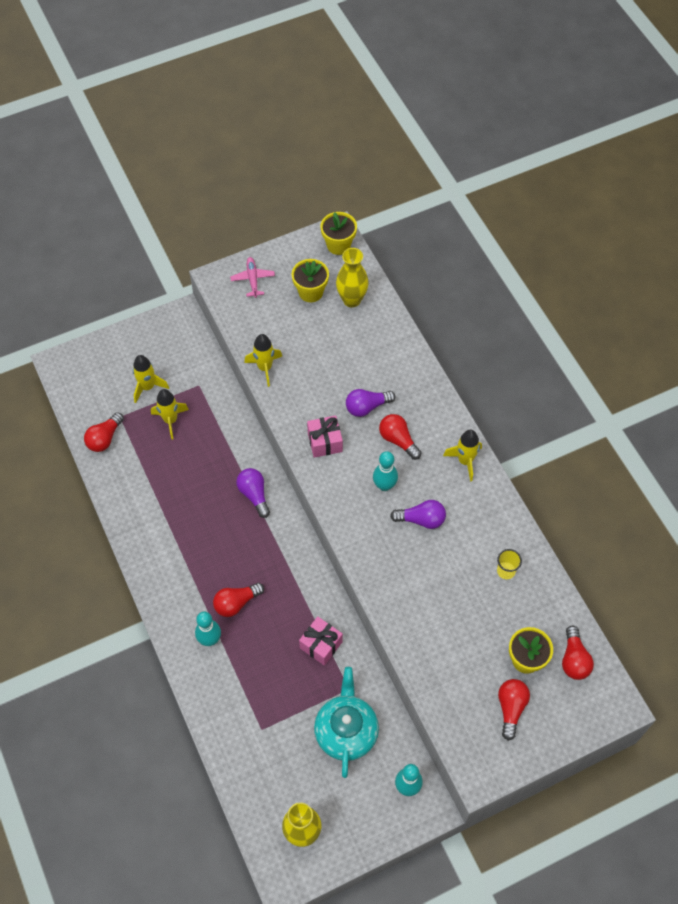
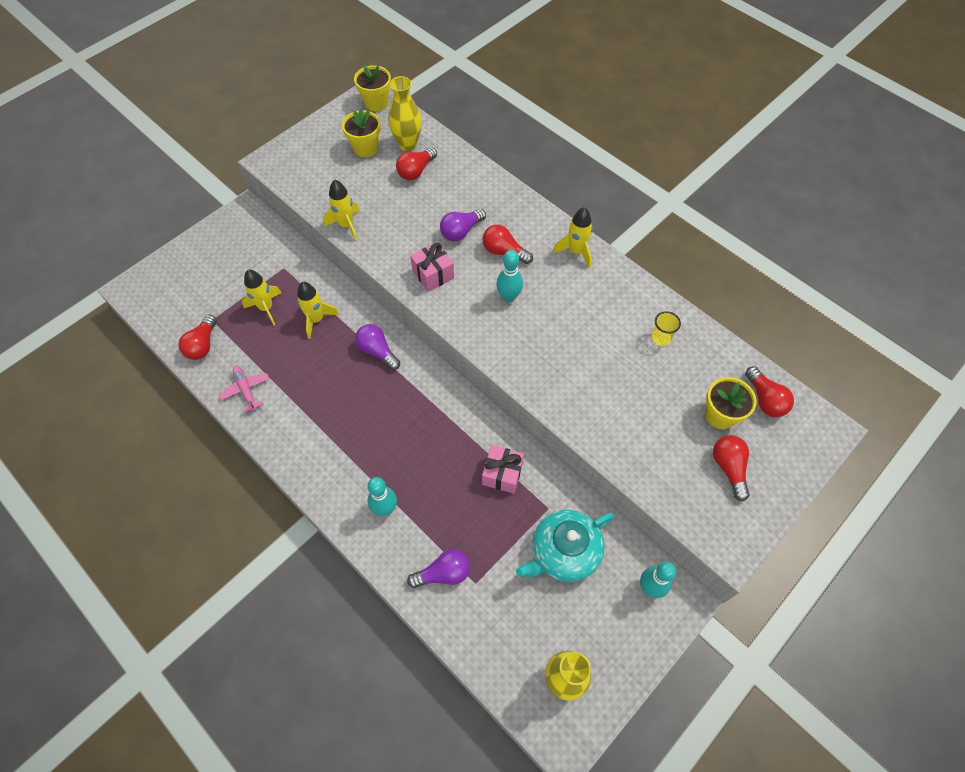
camera: 20 degrees left, 0 degrees up
(148, 387) = (232, 284): yellow rocket -> yellow rocket (316, 319)
(236, 603) = (399, 462): red light bulb -> red light bulb (416, 171)
(253, 279) = (304, 152): pink plane -> pink plane (246, 390)
(346, 731) = (564, 552): turquoise teapot -> turquoise teapot turned 105 degrees counterclockwise
(421, 519) = (558, 316): purple light bulb -> purple light bulb (443, 573)

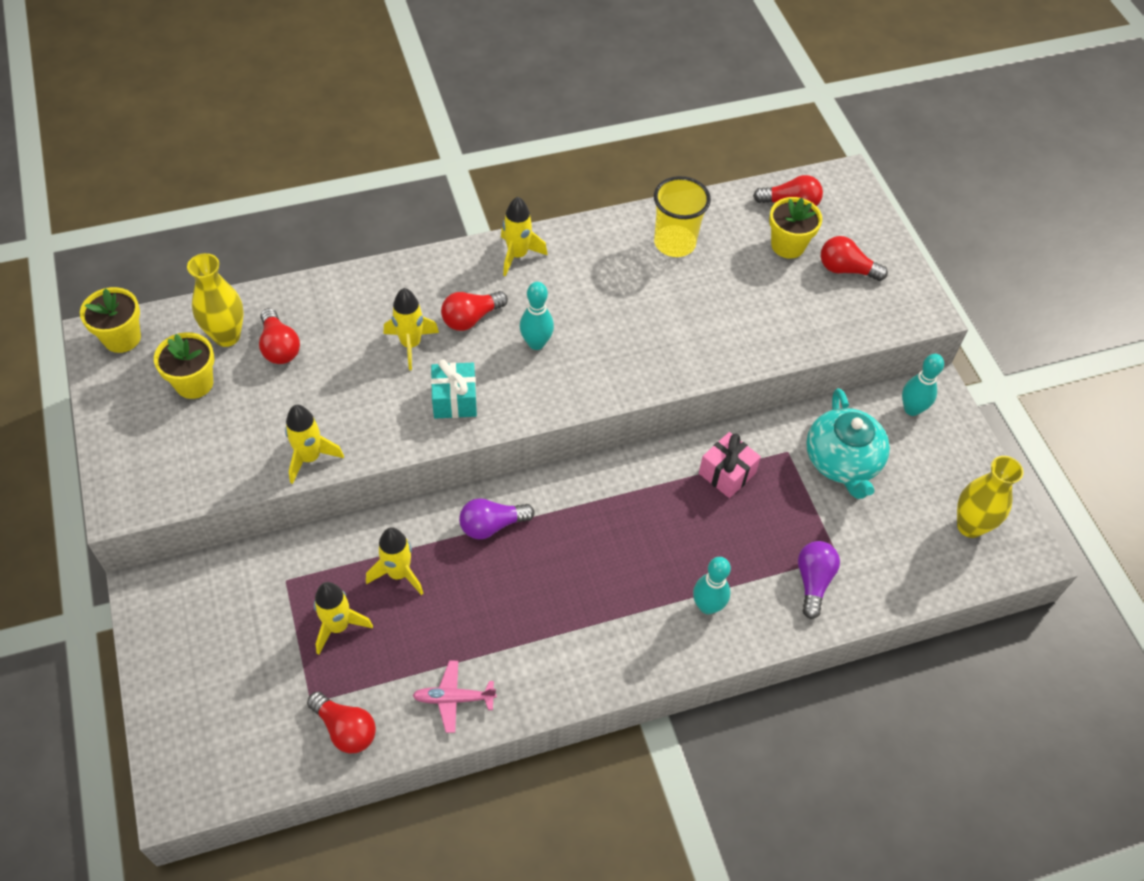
camera: 65 degrees left, 5 degrees down
(433, 274) = (454, 400): pink gift -> turquoise gift
(461, 231) = (411, 344): purple light bulb -> yellow rocket
(660, 338) = (674, 243): yellow cup -> yellow cup, size x1.86

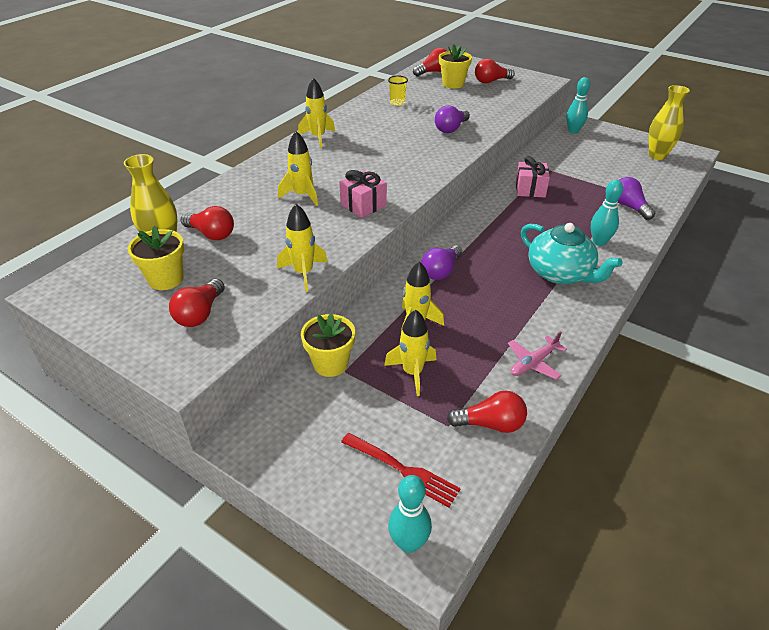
camera: 35 degrees left, 15 degrees down
(122, 338) = (74, 283): yellow flower pot -> yellow flower pot (330, 364)
(233, 713) = (402, 470): none -> red fork
(454, 400) = (363, 205): turquoise gift -> pink gift
(471, 318) = (325, 170): red light bulb -> red light bulb (200, 314)
(536, 343) = (378, 164): turquoise bowling pin -> turquoise bowling pin (408, 543)
(674, 243) = (397, 103): yellow cup -> yellow cup, size x0.54
(685, 333) = (451, 129): none -> purple light bulb
(842, 461) = (573, 160): turquoise teapot -> turquoise teapot (560, 273)

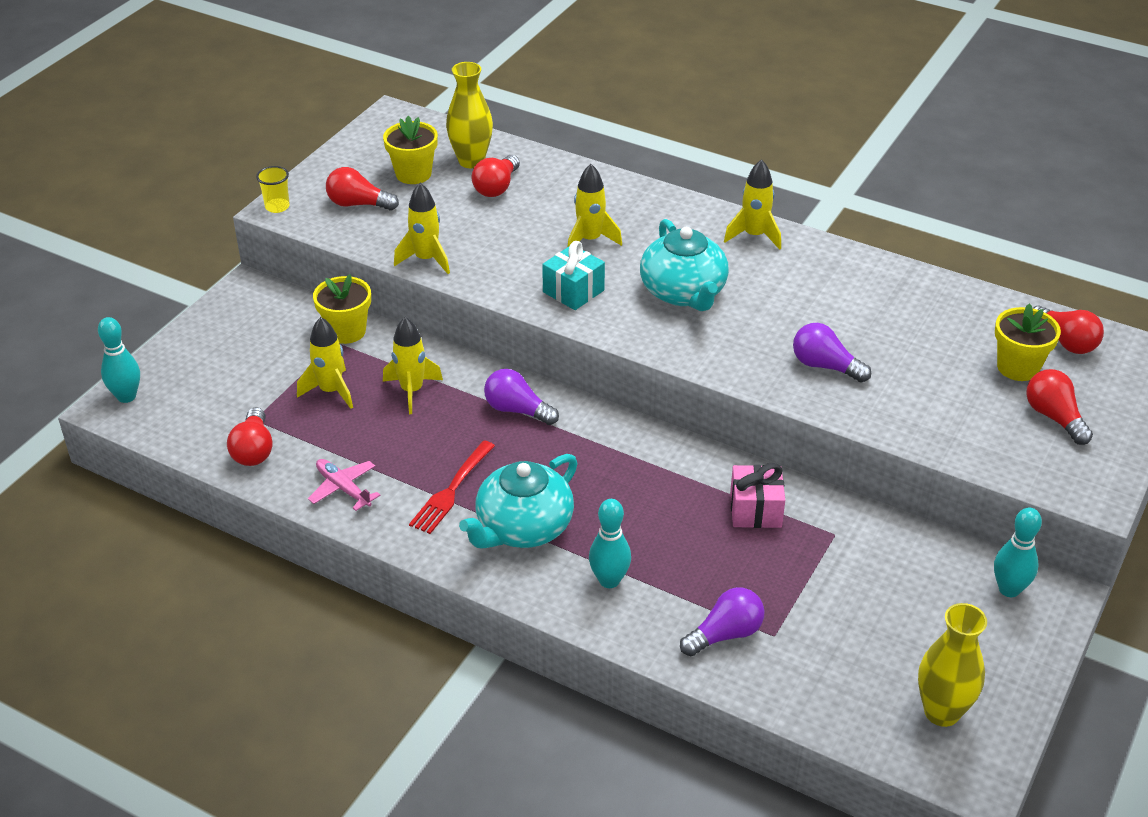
camera: 85 degrees right, 0 degrees up
(363, 205) = (573, 291): pink gift -> turquoise gift
(373, 165) = (684, 293): none -> turquoise teapot
(397, 103) = (906, 304): yellow cup -> yellow cup (277, 207)
(402, 470) = (203, 389): red fork -> red fork (452, 489)

